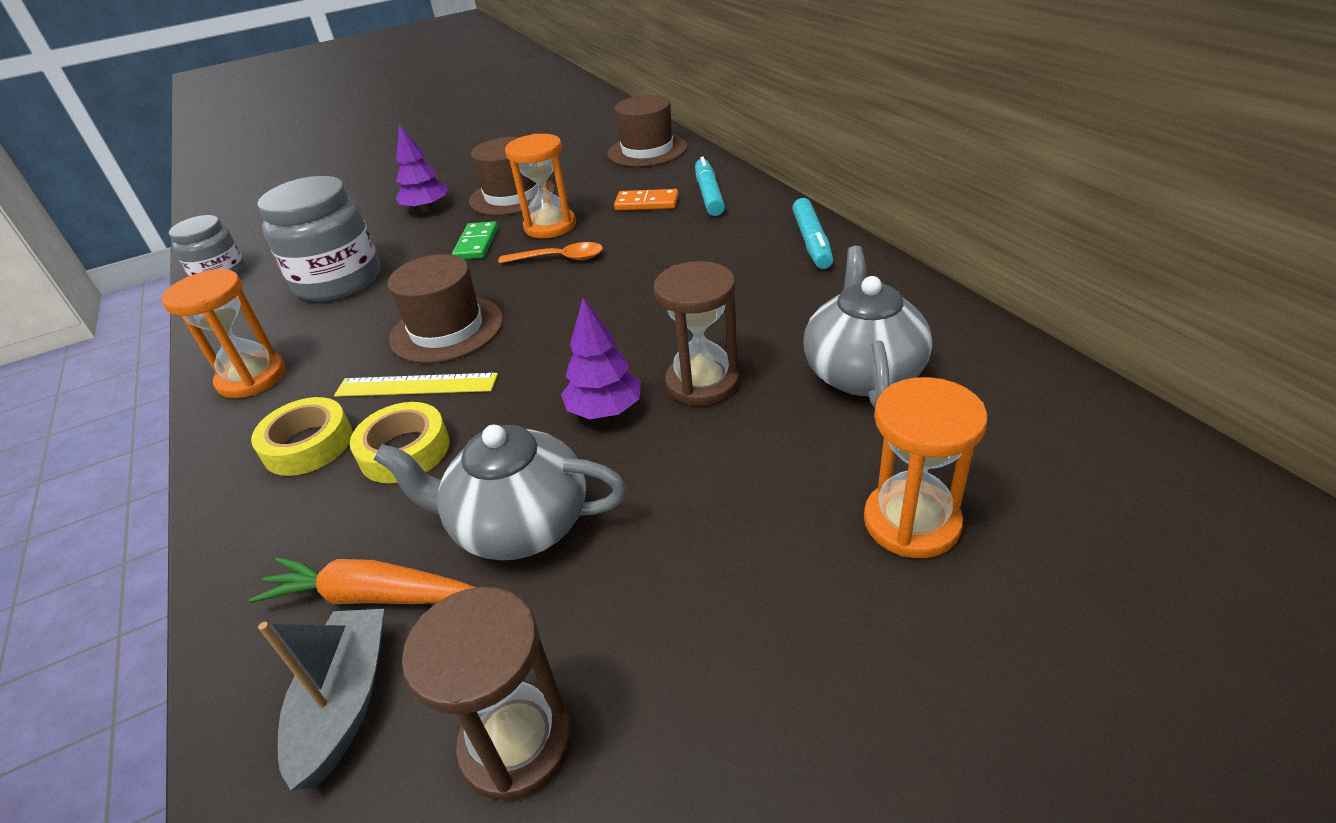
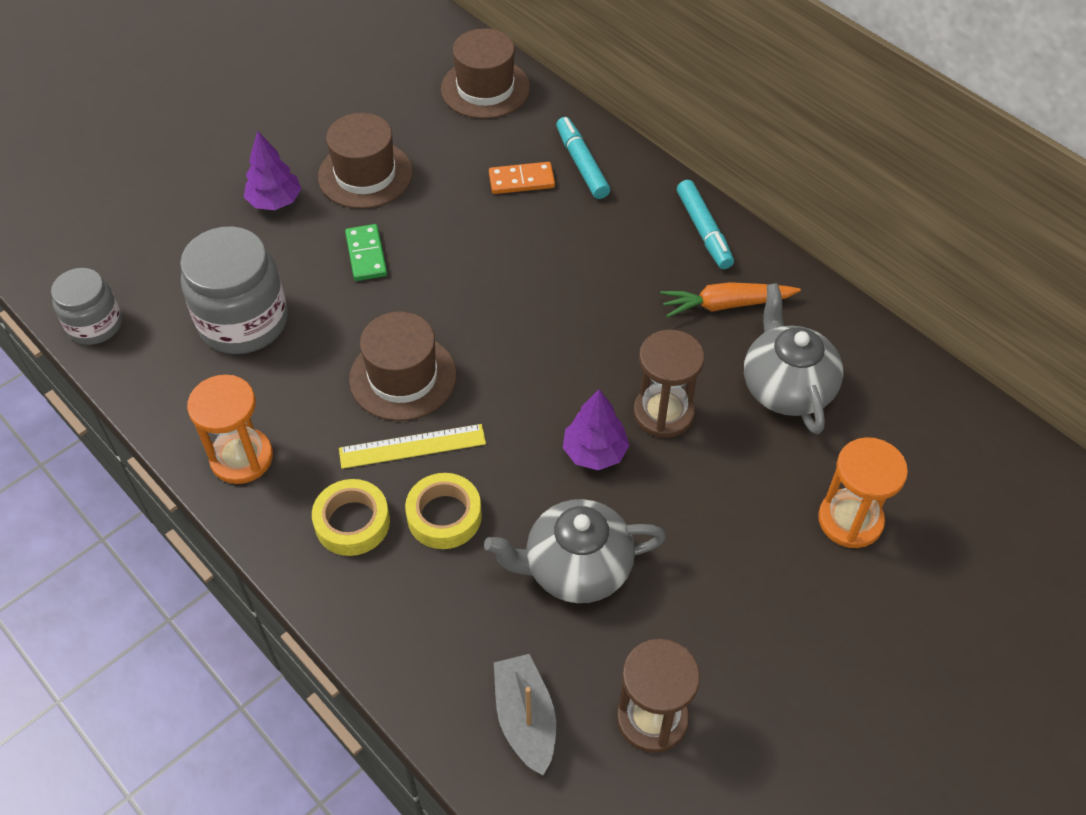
camera: 20 degrees left, 15 degrees up
(370, 596) = (495, 643): orange carrot -> orange carrot (726, 305)
(550, 226) = (434, 223): orange hourglass -> none
(559, 259) = (467, 271): orange spoon -> none

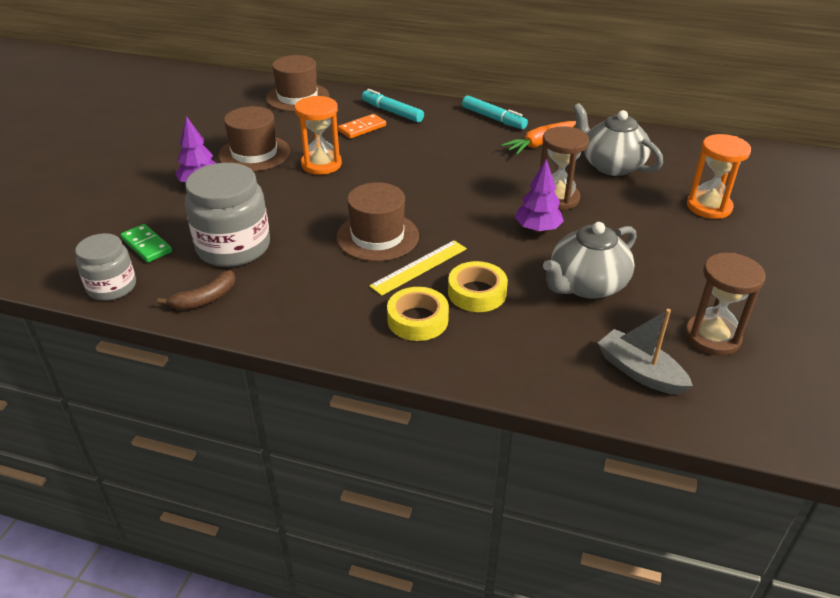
camera: 30 degrees left, 15 degrees down
(168, 385) = (205, 298): none -> brown banana
(241, 458) = (301, 317): orange hourglass -> orange hourglass (321, 164)
(366, 255) = (292, 189): green domino -> green domino (146, 245)

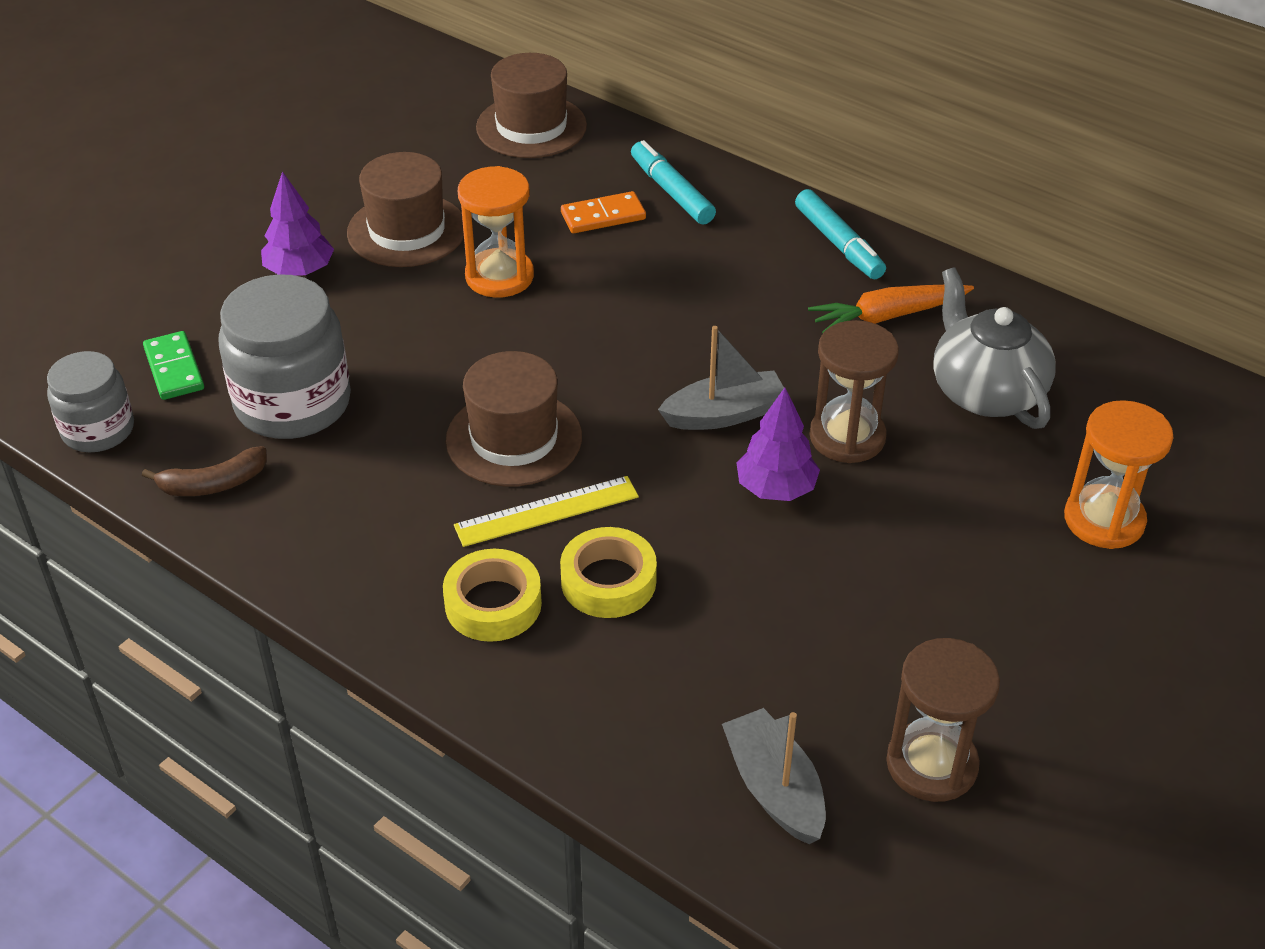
camera: 20 degrees right, 5 degrees up
(487, 201) = (724, 414): none -> grey boat
(586, 285) = (789, 615): grey teapot -> none

